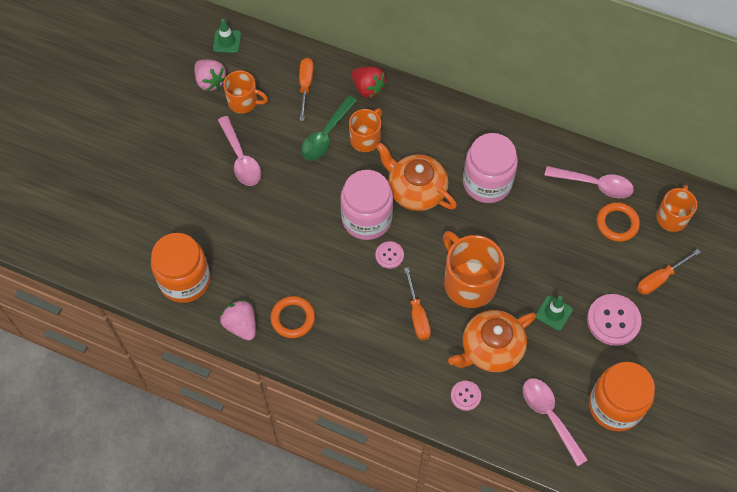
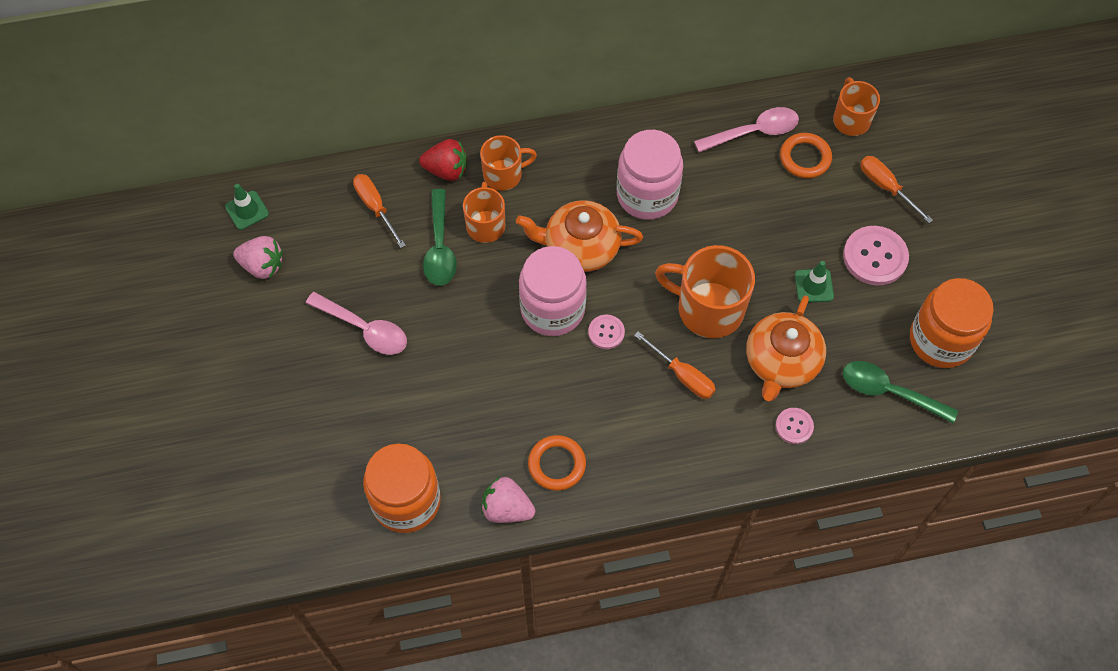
camera: 35 degrees left, 0 degrees up
(244, 102) = (319, 265): orange mug -> orange mug (504, 175)
(549, 416) = (889, 391): pink spoon -> green spoon
(660, 278) = (886, 187): orange screwdriver -> orange screwdriver turned 120 degrees clockwise

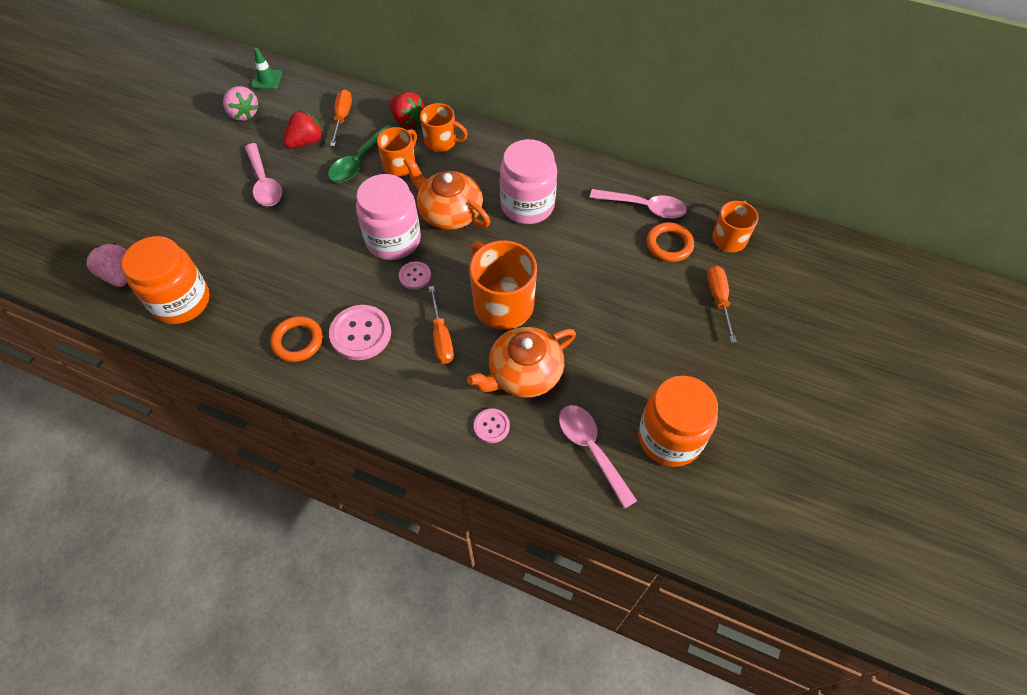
camera: 35 degrees right, 5 degrees down
(363, 258) = (306, 142): none -> red strawberry
(507, 508) = (237, 348): pink strawberry -> pink strawberry (119, 275)
(814, 286) = (598, 335): green traffic cone -> none
(875, 257) = (666, 343): pink button -> pink button (360, 333)
(889, 391) = (591, 449): green spoon -> pink spoon

